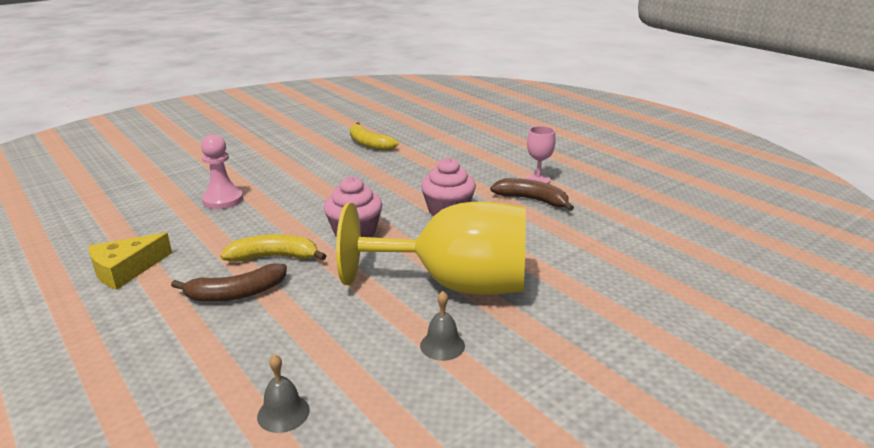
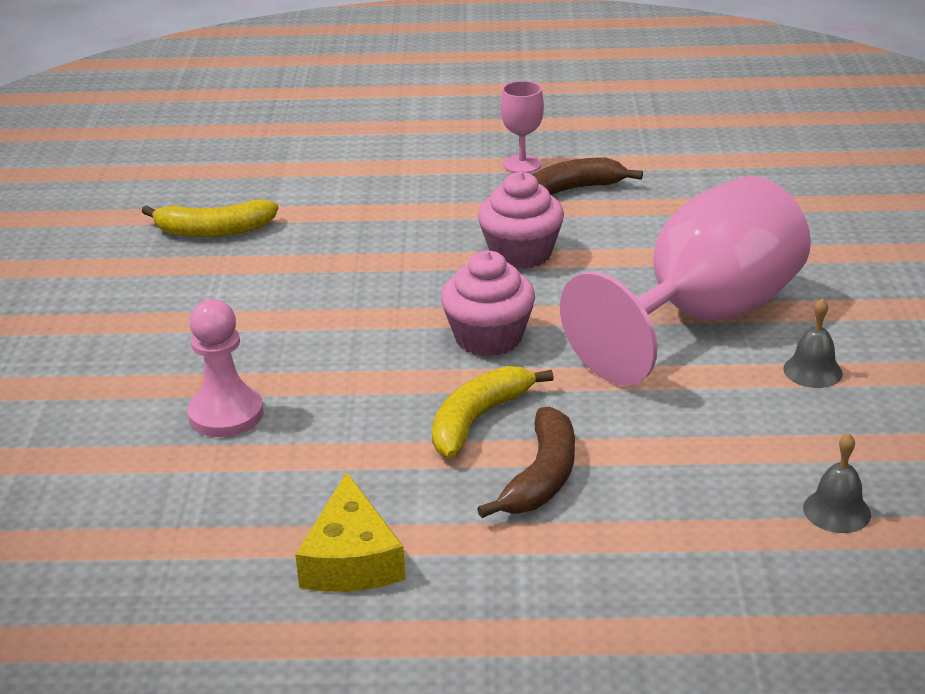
camera: 50 degrees left, 5 degrees up
(455, 284) = (703, 317): yellow goblet -> pink goblet

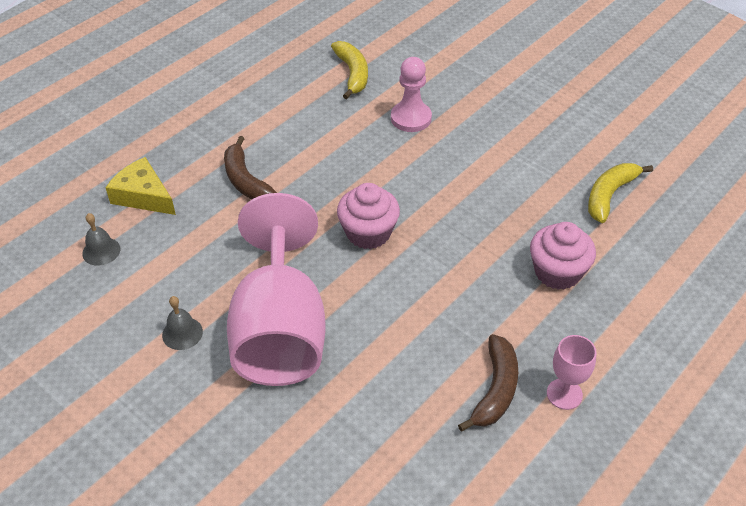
camera: 130 degrees right, 15 degrees up
(351, 559) = (272, 105): yellow cheese -> yellow cheese (143, 196)
(477, 420) = (308, 187): yellow banana -> yellow banana (352, 74)
(521, 254) = (438, 304): pink cupcake -> pink cupcake (557, 272)

